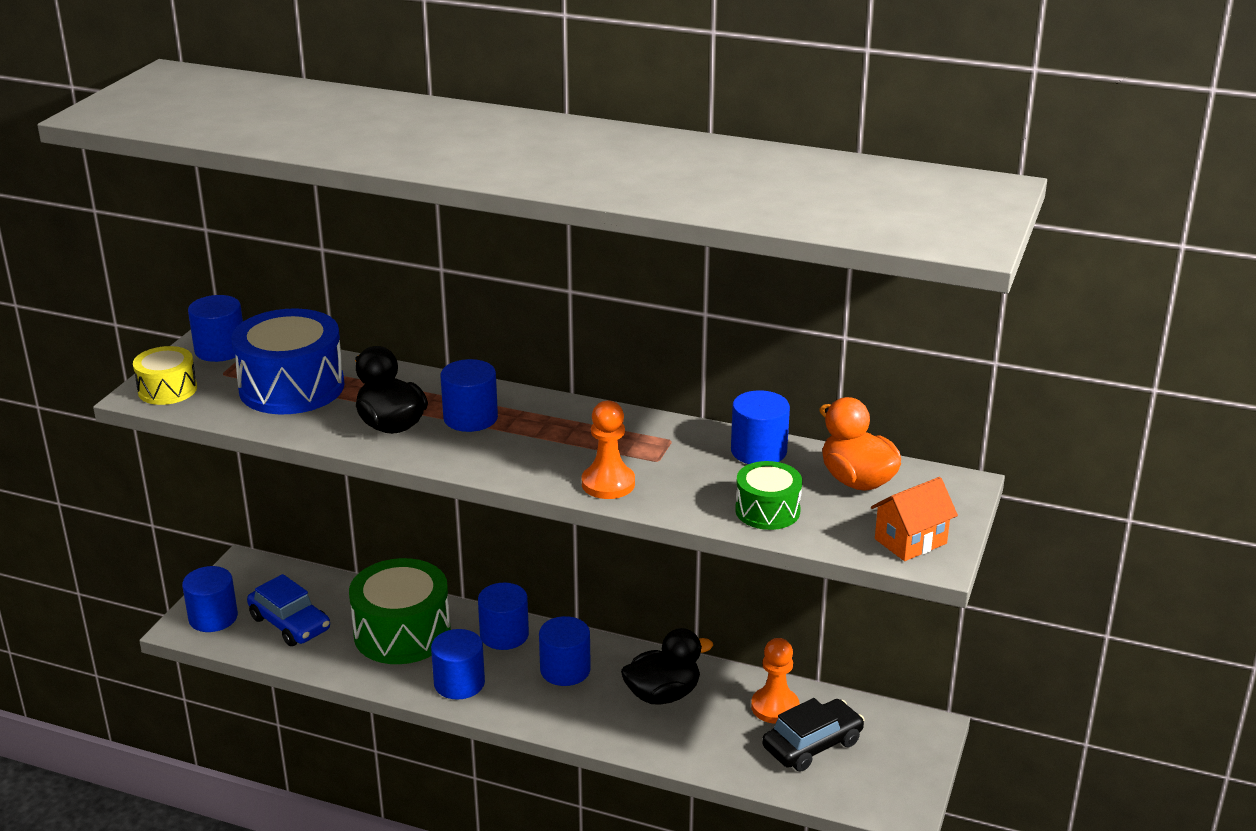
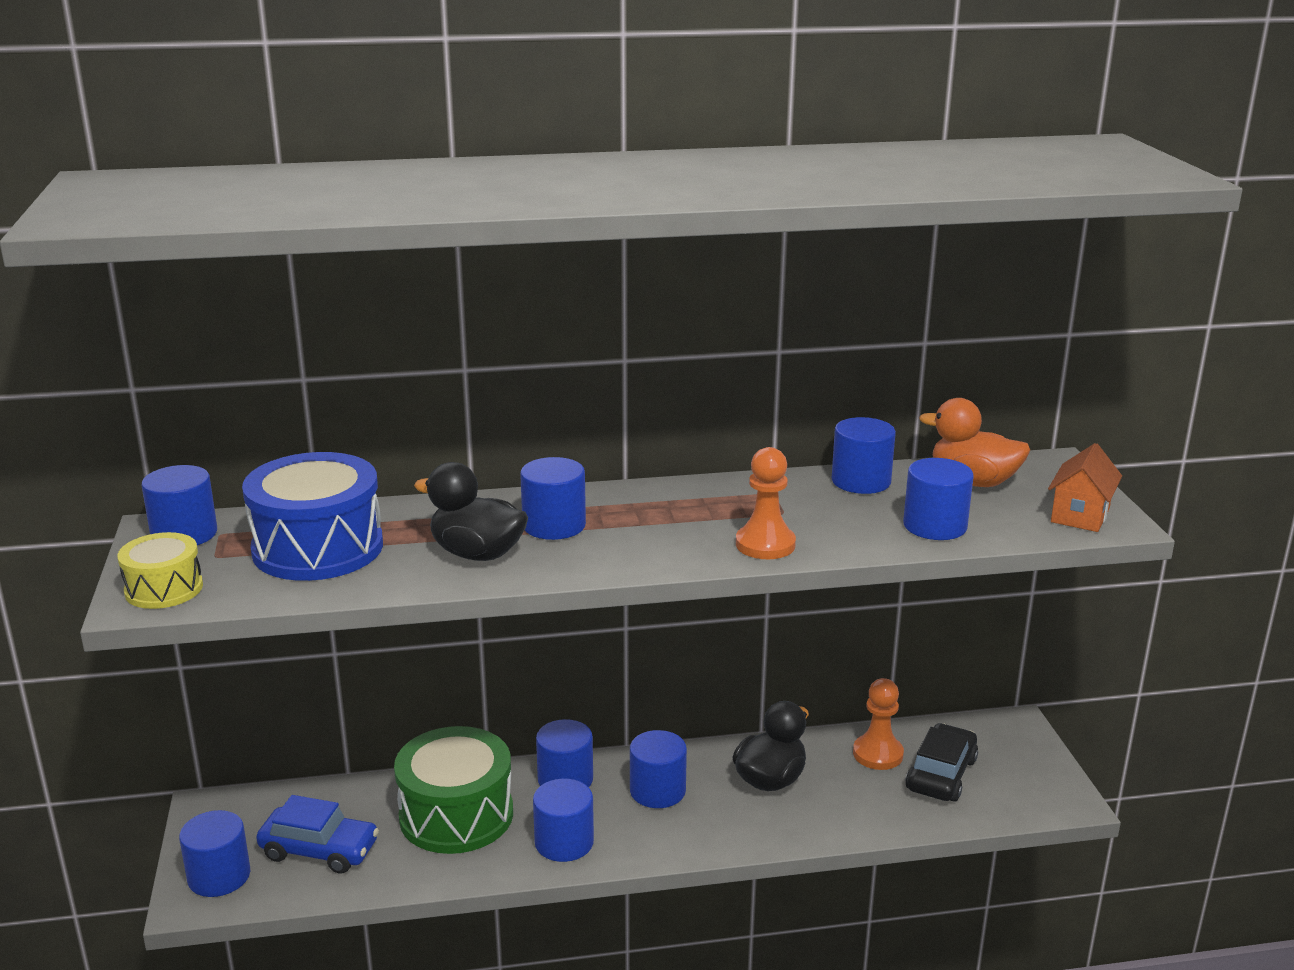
camera: 30 degrees left, 5 degrees down
(767, 511) = (935, 526): green drum -> blue cylinder

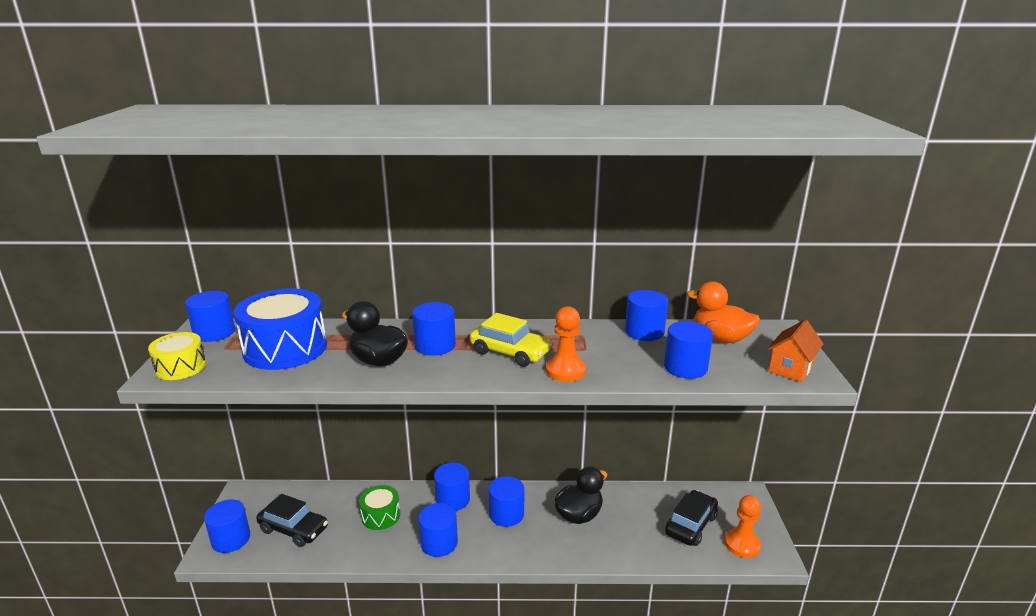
camera: 10 degrees right, 0 degrees up
(319, 850) = (294, 529): blue car -> black car
(456, 815) = (381, 515): green drum -> green drum, size x0.55
(673, 525) = (510, 352): none -> yellow car
(878, 754) = (652, 505): orange pawn -> orange pawn (742, 544)

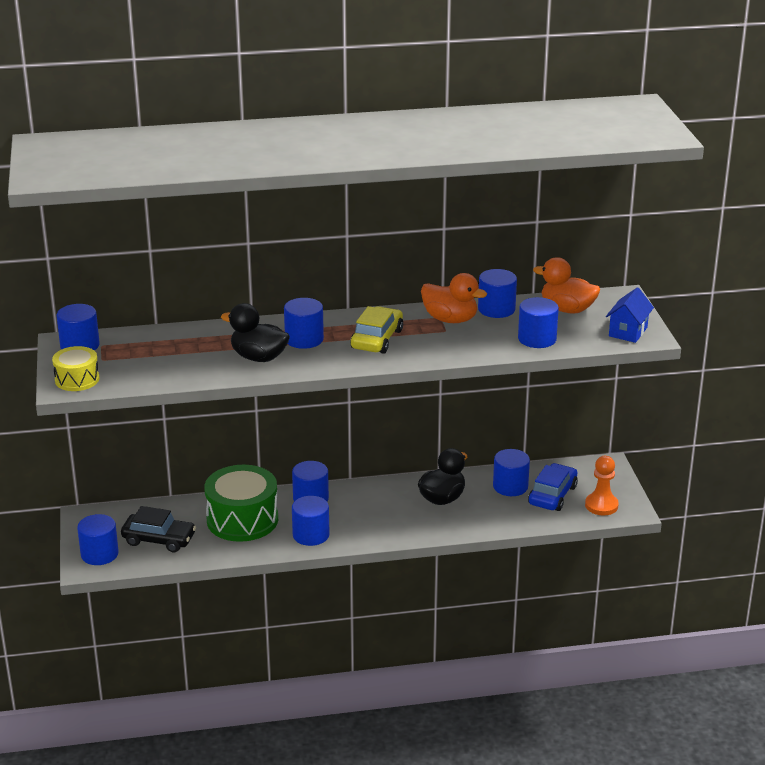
camera: 10 degrees left, 5 degrees up
(285, 348) = (162, 354): blue drum -> none
(381, 515) = (242, 519): green drum -> green drum, size x1.81
(506, 514) = (370, 505): blue cylinder -> blue cylinder (510, 486)
(510, 352) = (377, 339): yellow car -> yellow car turned 90 degrees counterclockwise
(565, 371) = (432, 351): orange pawn -> none
(594, 338) = (450, 319): none -> orange duck
(690, 525) = (552, 495): black car -> blue car
(790, 368) = (628, 332): orange house -> blue house

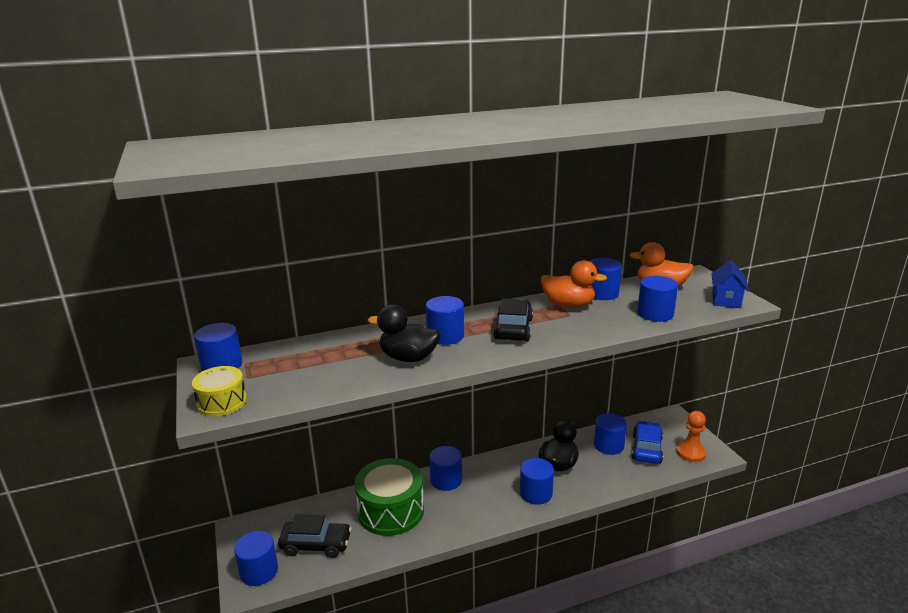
camera: 10 degrees left, 5 degrees down
(311, 535) = (458, 518): blue cylinder -> blue cylinder (536, 493)
(377, 339) = (513, 329): yellow car -> black car

